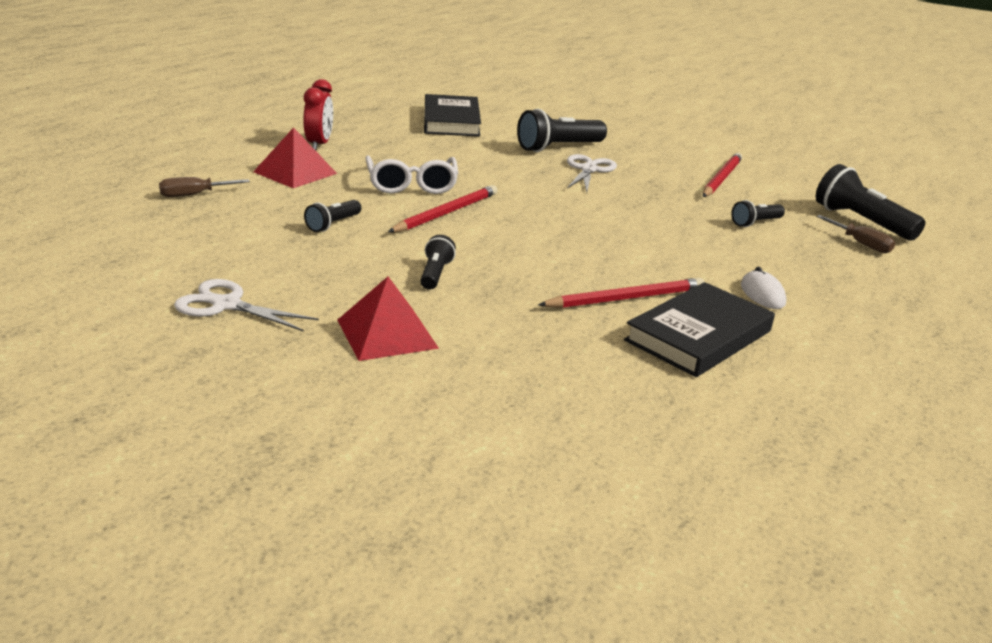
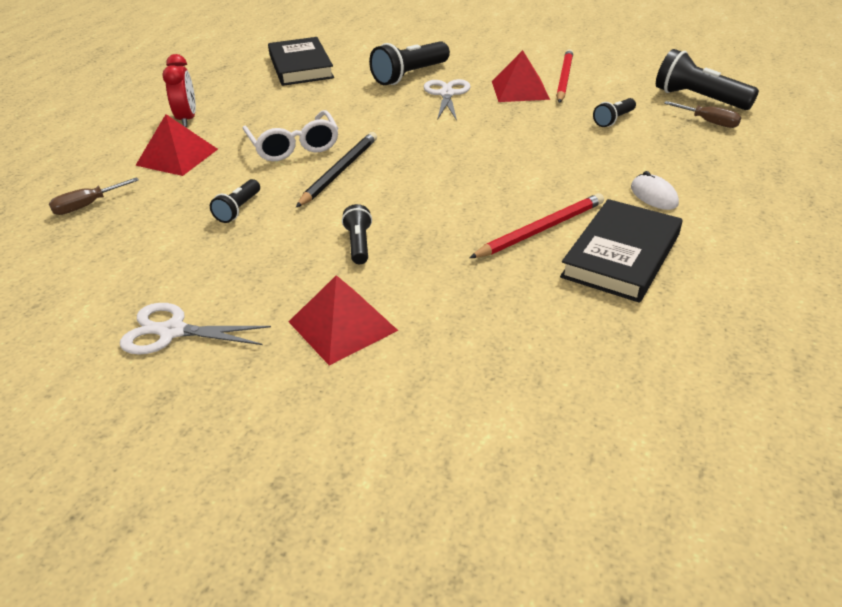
camera: 10 degrees left, 10 degrees up
(446, 213) = (339, 171): red pencil -> black pencil
(668, 180) = (520, 90): none -> red pyramid

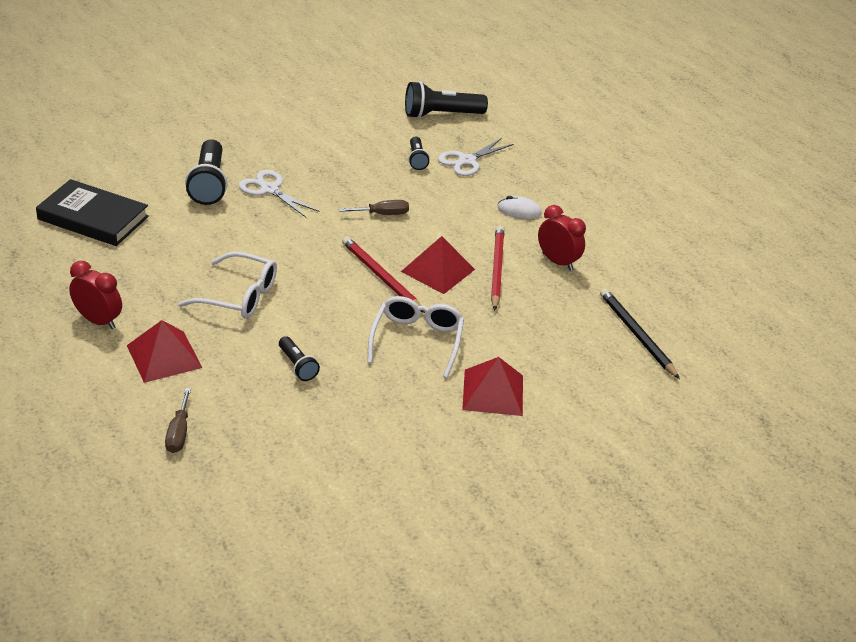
camera: 55 degrees left, 0 degrees up
(172, 331) = (412, 459): white scissors -> white scissors (467, 161)
(339, 171) = (311, 298): black pencil -> black pencil (636, 335)
(359, 244) = (417, 341): black flashlight -> white glasses
(520, 90) = (316, 160): red pyramid -> red pyramid (438, 270)
(564, 78) = (330, 134): red pencil -> red pencil (381, 277)
(621, 255) = (557, 262): black book -> red clock
(709, 122) = (473, 134): brown screwdriver -> brown screwdriver (382, 214)

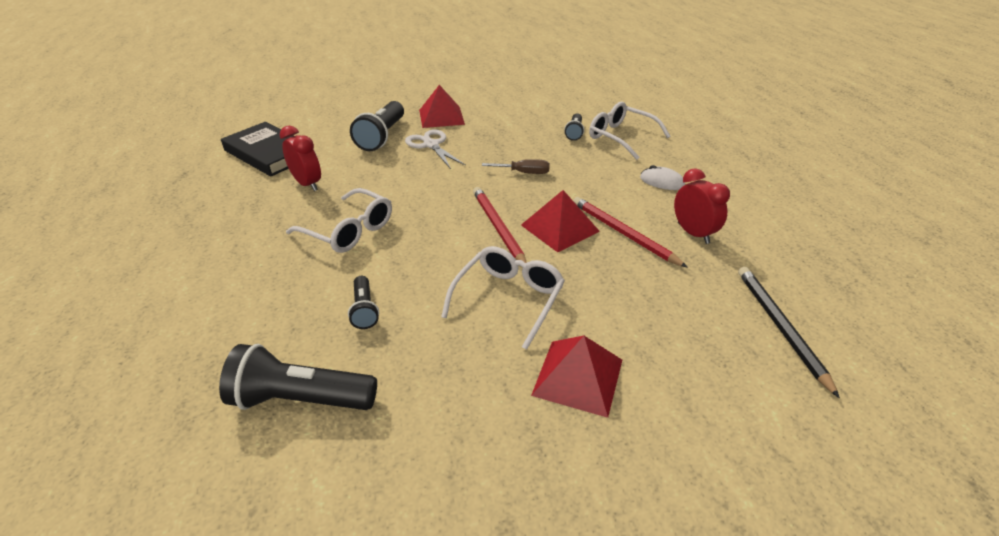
camera: 20 degrees right, 0 degrees up
(98, 321) = (204, 238): red clock -> red clock (307, 184)
(164, 356) = (238, 281): red pyramid -> red pyramid (441, 117)
(178, 433) = (188, 371): brown screwdriver -> none
(441, 115) = (608, 103): black flashlight -> black flashlight (301, 399)
(467, 161) = (621, 137): white scissors -> white glasses
(496, 269) = (623, 233): red pencil -> red pencil turned 60 degrees counterclockwise

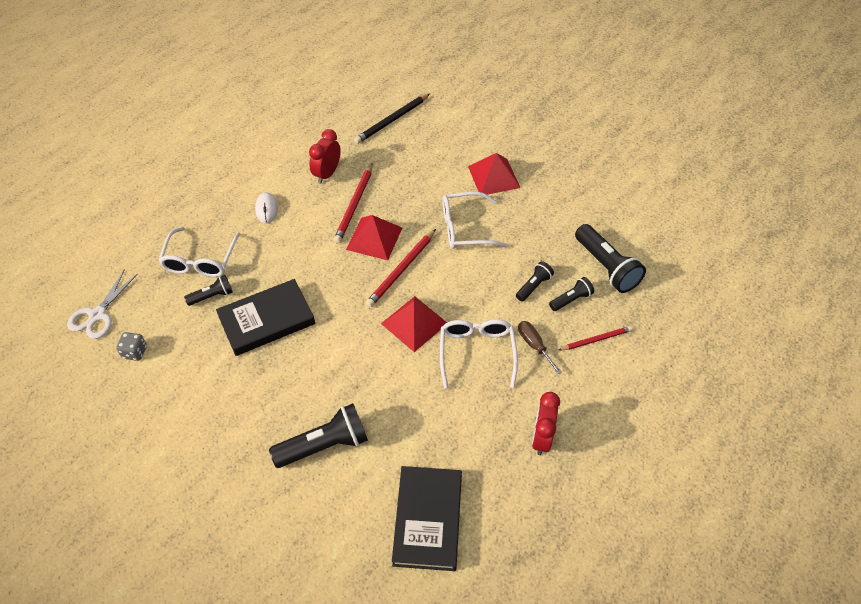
camera: 125 degrees left, 15 degrees up
(240, 319) = (596, 339): none -> red pencil
(307, 184) = (447, 435): red clock -> red clock (541, 438)
(308, 330) = (571, 299): none -> black flashlight
(431, 145) = (311, 391): white scissors -> white scissors (97, 315)
(441, 117) = (244, 424): red pyramid -> red pyramid (414, 323)
(522, 146) = (267, 320): none -> black book
(524, 173) = (313, 295): brown screwdriver -> brown screwdriver (534, 345)
(552, 98) = (135, 352): none -> grey dice

